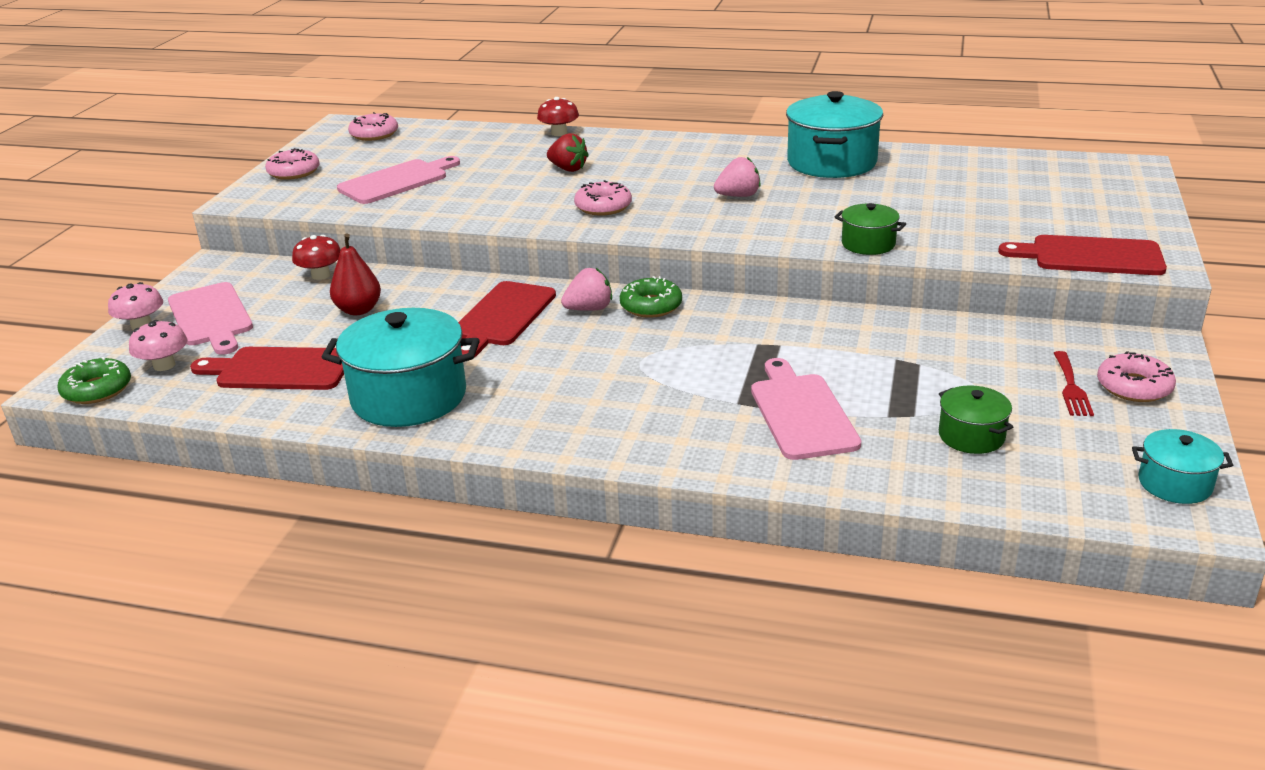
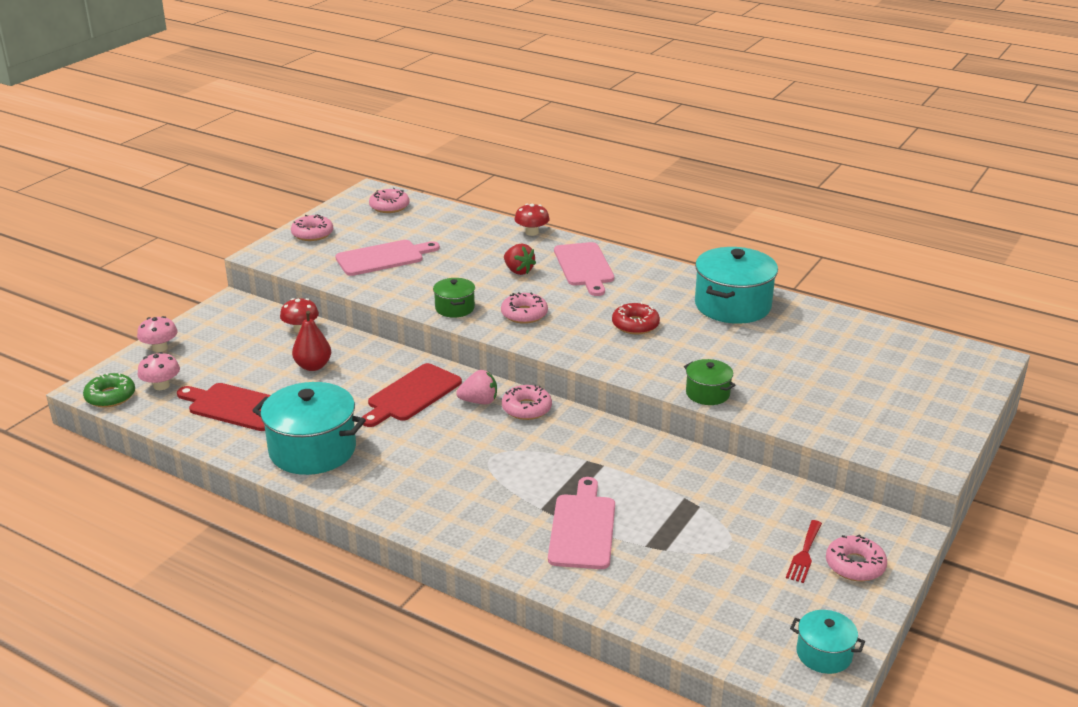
camera: 15 degrees right, 0 degrees up
(211, 317) = (209, 350): pink cutting board -> pink cutting board (584, 267)
(651, 306) = (526, 408): green donut -> pink donut
(738, 196) = (635, 325): pink strawberry -> red donut
(971, 436) = (697, 577): green pot -> green pot (455, 308)
(1090, 256) = (880, 443): red cutting board -> none

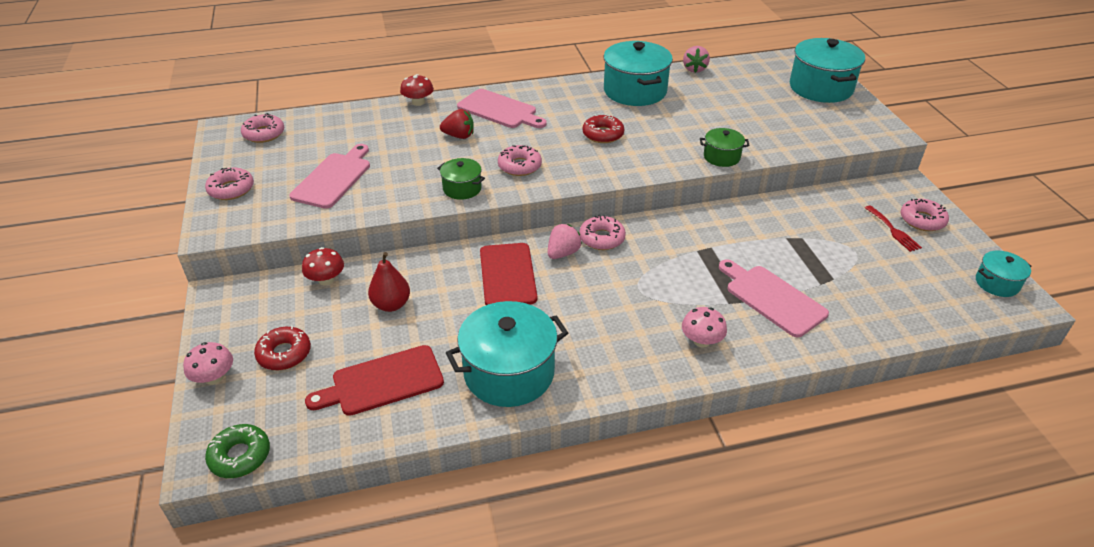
camera: 45 degrees left, 10 degrees up
(161, 385) = (277, 411): pink mushroom -> pink mushroom (701, 341)
(212, 357) = (284, 354): none -> red donut
(831, 314) = (694, 69): none -> pink strawberry
(940, 391) = (820, 88): none -> turquoise pot

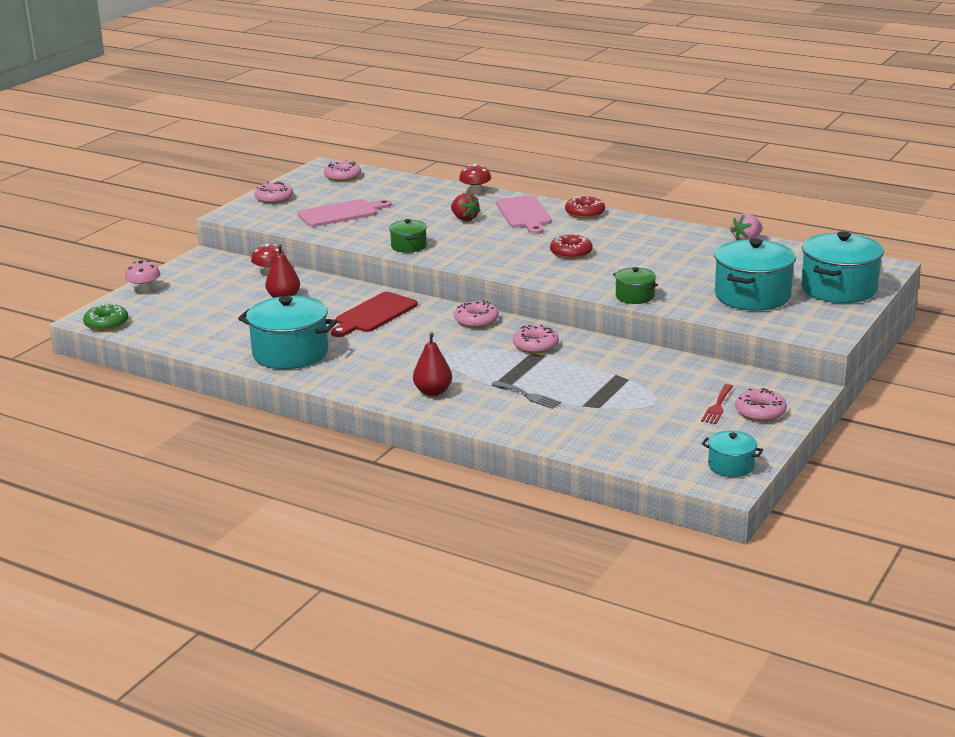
camera: 45 degrees right, 15 degrees down
(284, 354) = (192, 294): red donut -> red donut (585, 213)
(382, 382) = (219, 327): red cutting board -> none
(519, 166) = (471, 248): pink donut -> pink donut (535, 345)
(563, 253) = (434, 317): pink strawberry -> none
(635, 91) = (658, 237): turquoise pot -> turquoise pot (752, 296)
(701, 341) = (433, 392): pink mushroom -> red pear
(772, 298) = (528, 396): pink cutting board -> grey fork

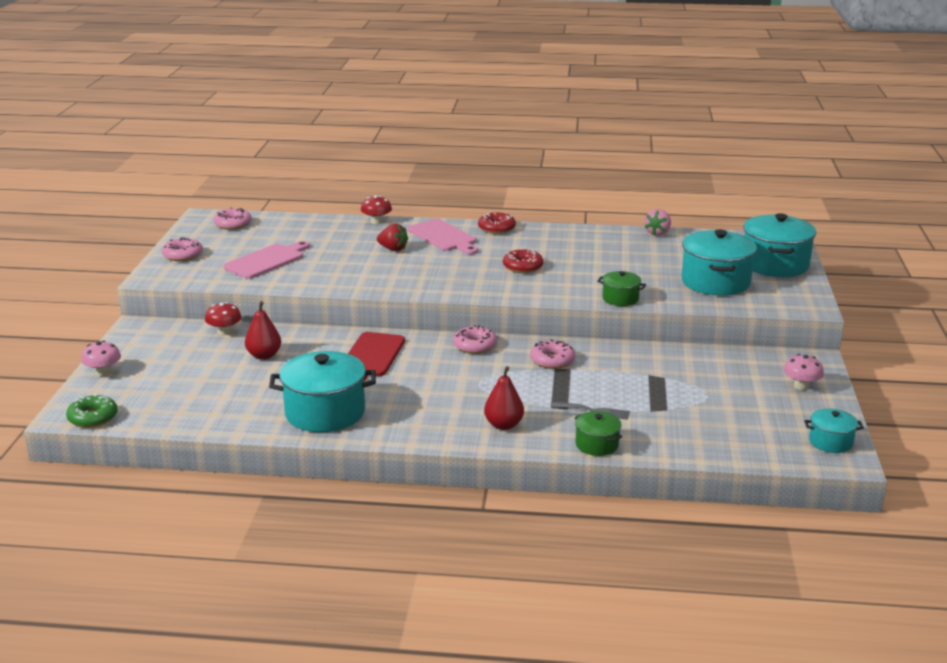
camera: 25 degrees left, 0 degrees up
(409, 246) = (366, 283): green pot -> green pot (597, 445)
(717, 406) = (762, 388): red fork -> none
(760, 412) = (801, 386): pink donut -> pink mushroom

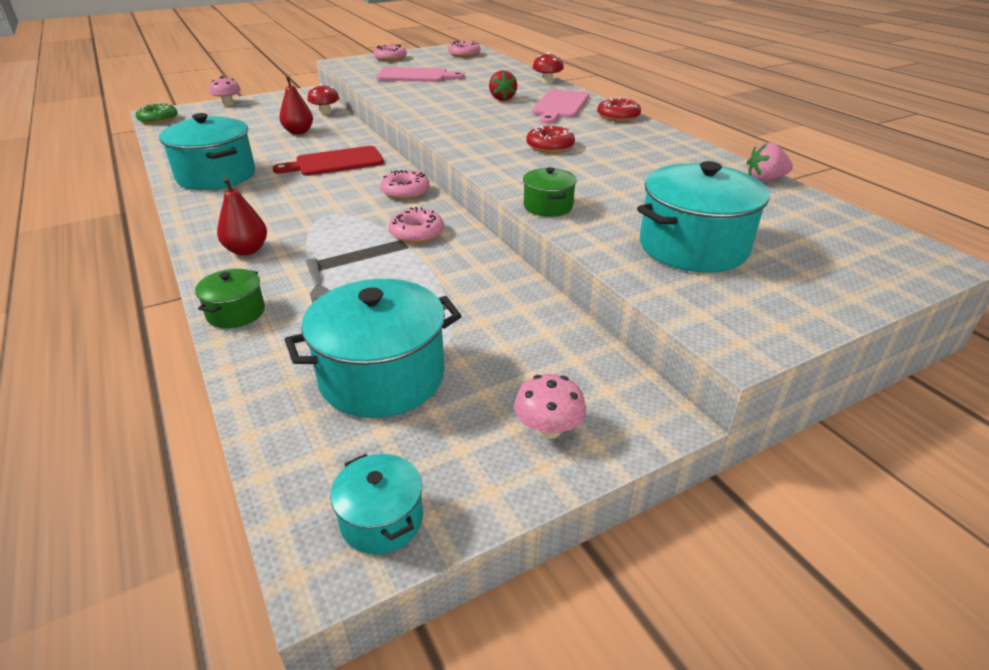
camera: 55 degrees right, 10 degrees up
(775, 264) = (832, 273): turquoise pot -> turquoise pot (382, 376)

